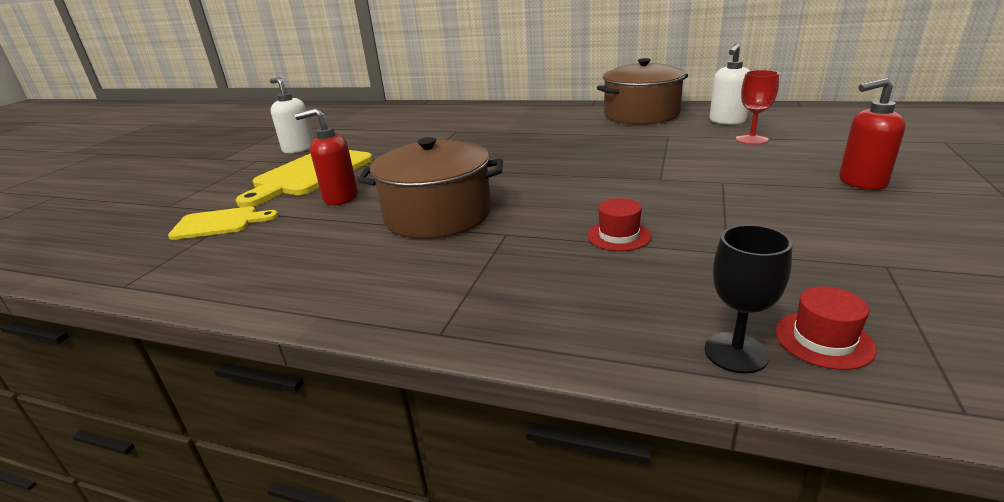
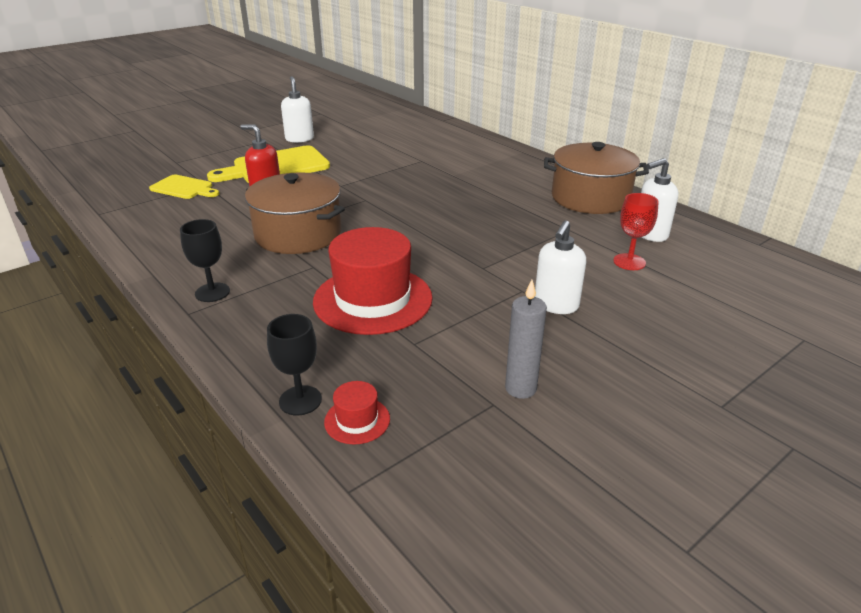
camera: 30 degrees right, 5 degrees up
(433, 300) = (212, 292): none -> black goblet
(618, 236) = (373, 299): red hat -> red hat, size x2.31
(767, 181) = (556, 305): none -> white soap dispenser
(861, 182) = (628, 340): red soap dispenser -> none
(877, 245) = (520, 388): none -> grey candle

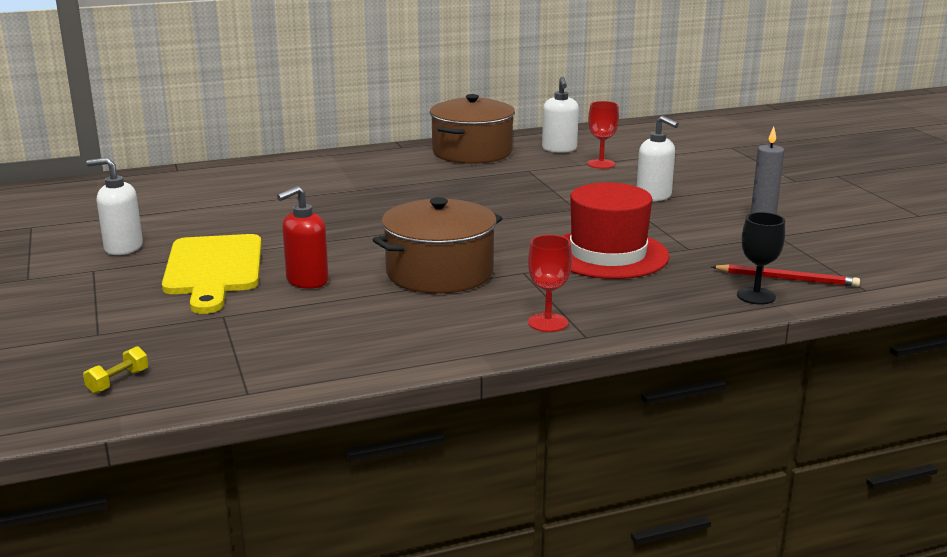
camera: 70 degrees left, 10 degrees down
(115, 180) = (118, 381): none -> yellow dumbbell
(184, 188) = (218, 330): yellow cutting board -> none
(212, 292) = (548, 322): black goblet -> red goblet
(357, 420) = (787, 279): red hat -> red pencil

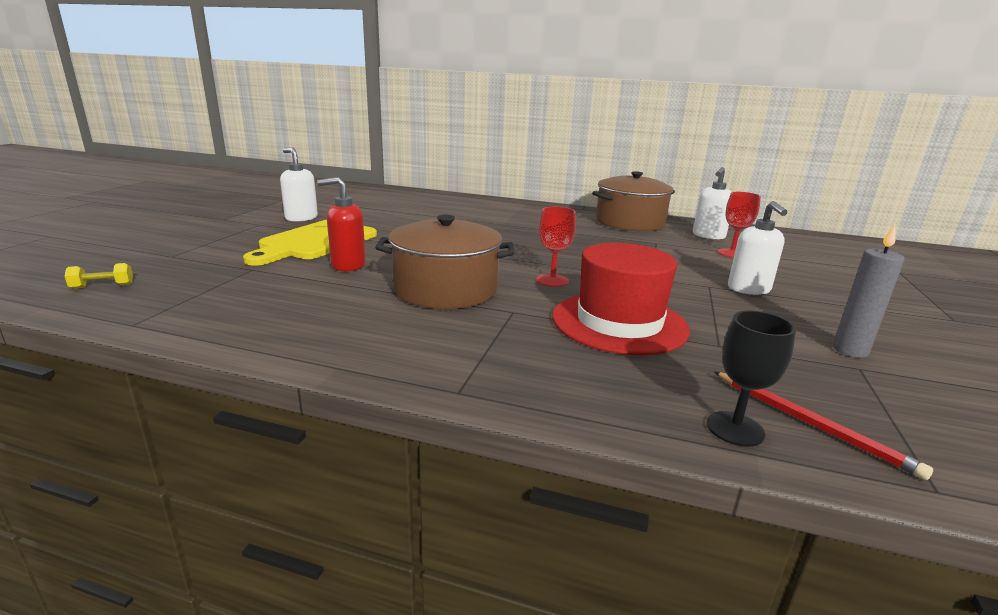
camera: 35 degrees right, 0 degrees up
(548, 322) = (449, 362): red goblet -> red goblet (552, 280)

